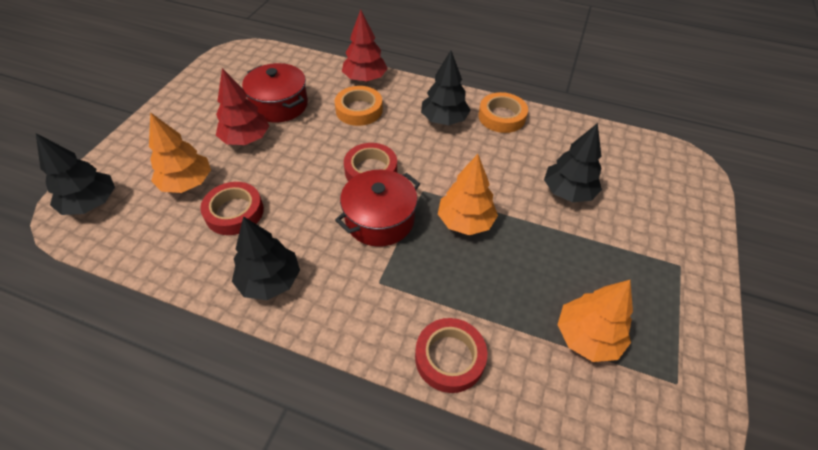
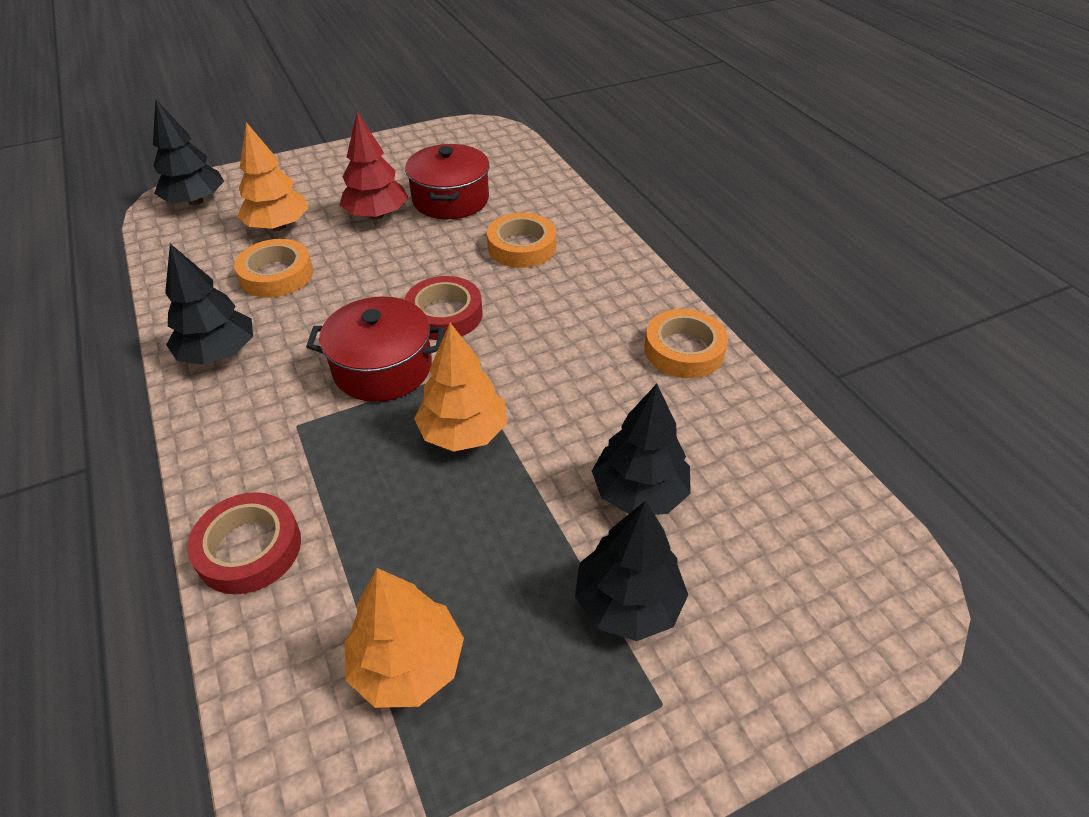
camera: 45 degrees right, 5 degrees down
(234, 212) = (276, 275): red tape -> orange tape
(365, 79) = (576, 218): red tree -> none
(444, 120) = (603, 311): black tree -> black tree (627, 603)

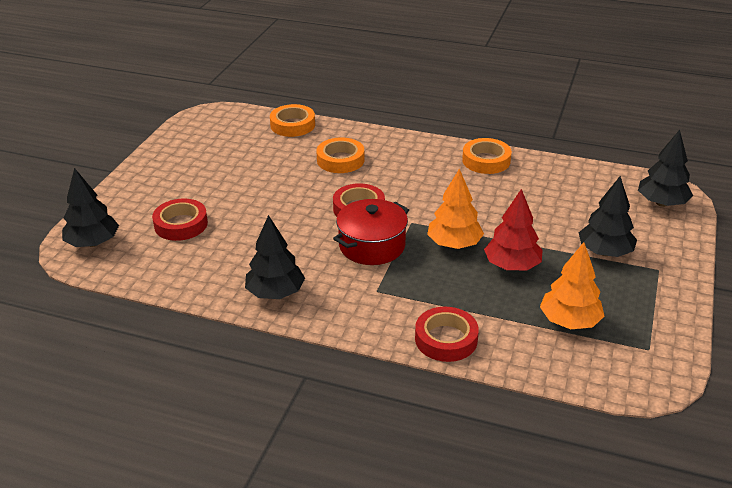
camera: 45 degrees left, 10 degrees down
(276, 275) = (232, 245): orange tape -> orange tape (292, 125)
(278, 226) = (181, 224): orange tree -> red tape
(377, 215) = (231, 188): red tree -> red tree (512, 266)
(451, 199) = (259, 159): red pot -> none
(639, 492) = (553, 218): black tree -> black tree (662, 203)

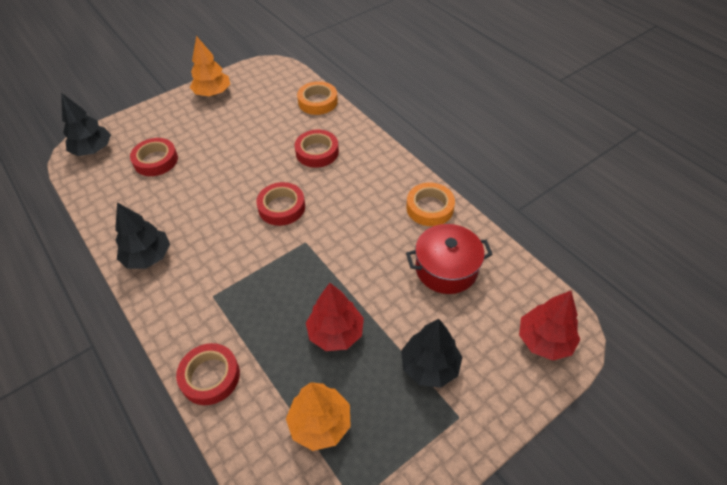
camera: 35 degrees right, 15 degrees up
(340, 160) = (317, 152): orange tape -> red tape
(372, 245) = (254, 249): red pot -> red pot (446, 268)
(454, 244) = (314, 283): orange tree -> orange tree (213, 93)
(662, 203) = (544, 340): black tree -> red tree

